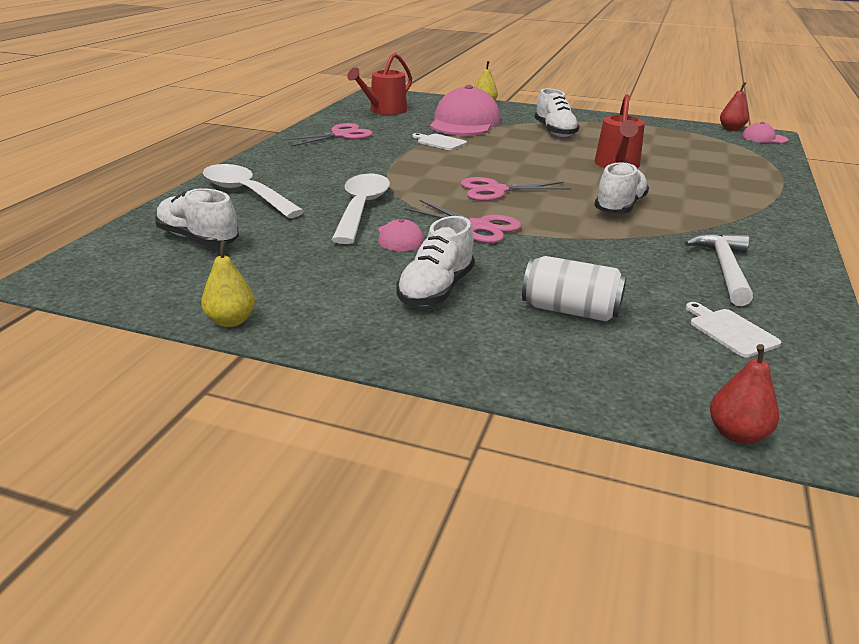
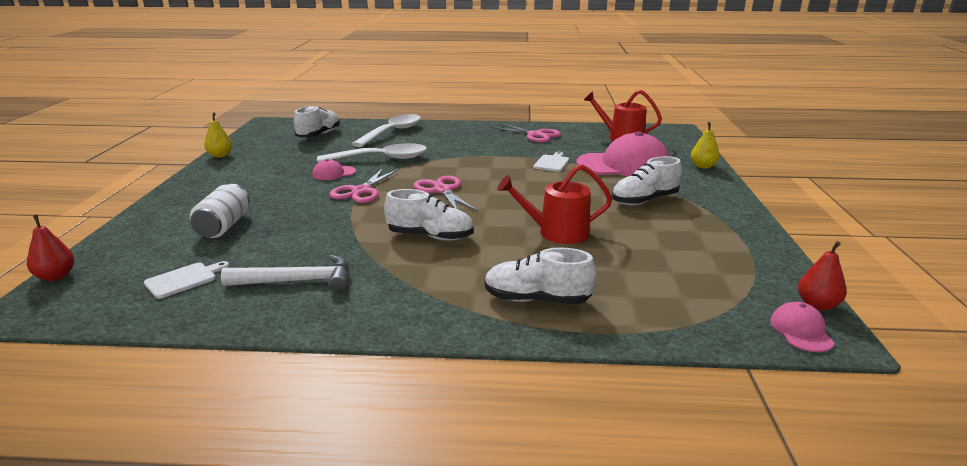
camera: 75 degrees right, 5 degrees down
(436, 290) = (255, 190): white shoe -> white shoe (537, 299)

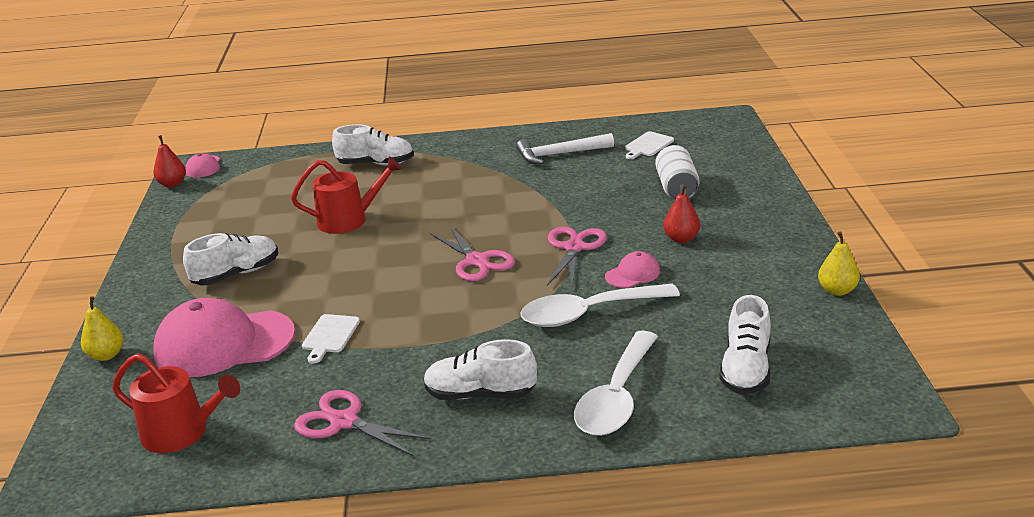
camera: 175 degrees right, 5 degrees up
(56, 276) = (749, 136): red pear -> red pear (681, 239)
(430, 236) = (470, 202): white shoe -> white shoe (480, 394)

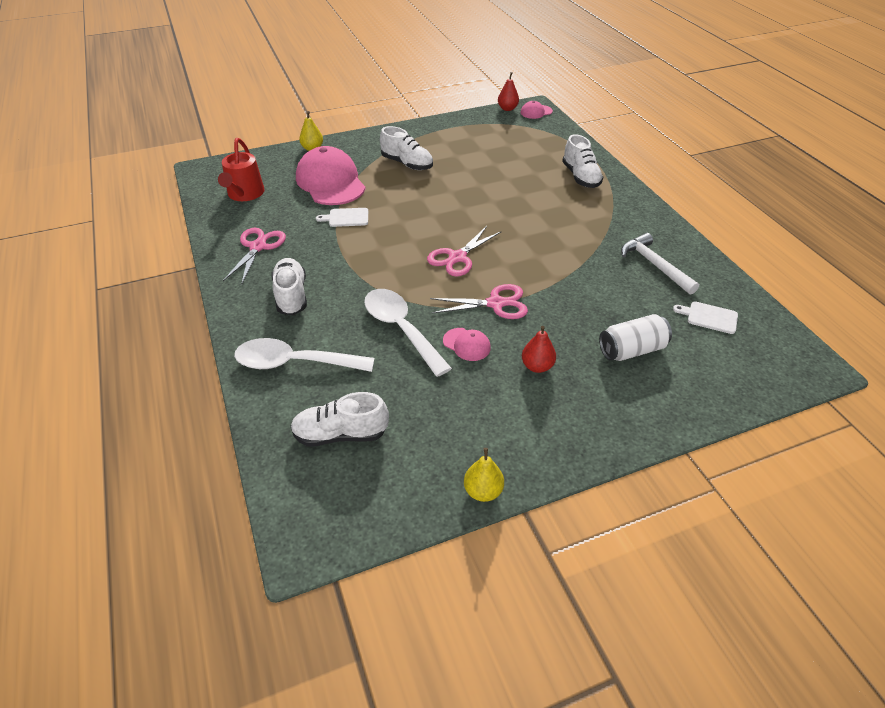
camera: 70 degrees right, 15 degrees up
(348, 220) = (492, 187): red watering can -> none

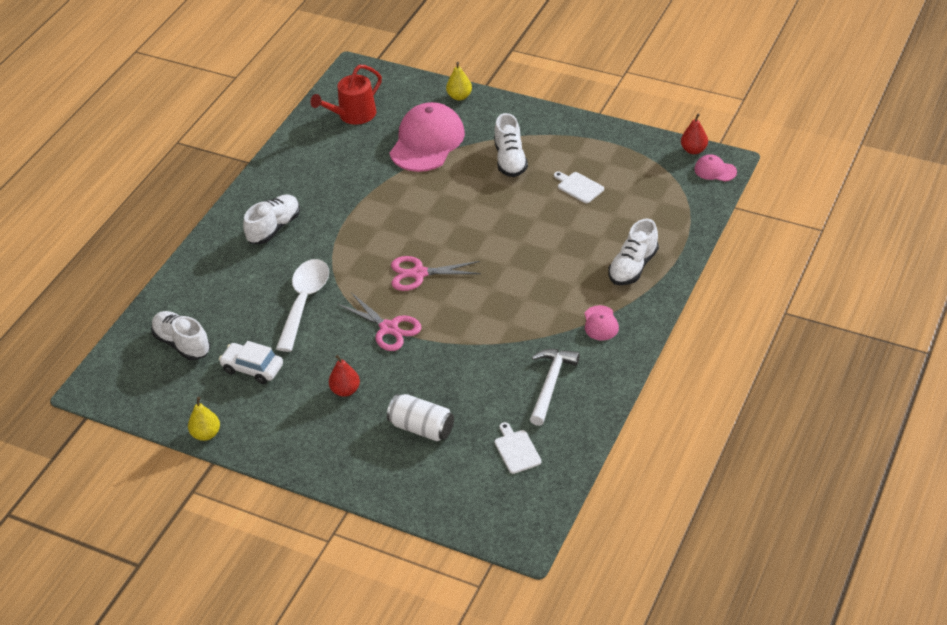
camera: 50 degrees right, 0 degrees up
(258, 247) = (303, 172): pink scissors -> none
(294, 363) = (216, 279): white spoon -> none
(346, 218) = (393, 185): white cutting board -> white cutting board (579, 187)
(437, 406) = (252, 368): none -> white car
(466, 344) = (327, 343): pink cap -> pink cap (600, 323)

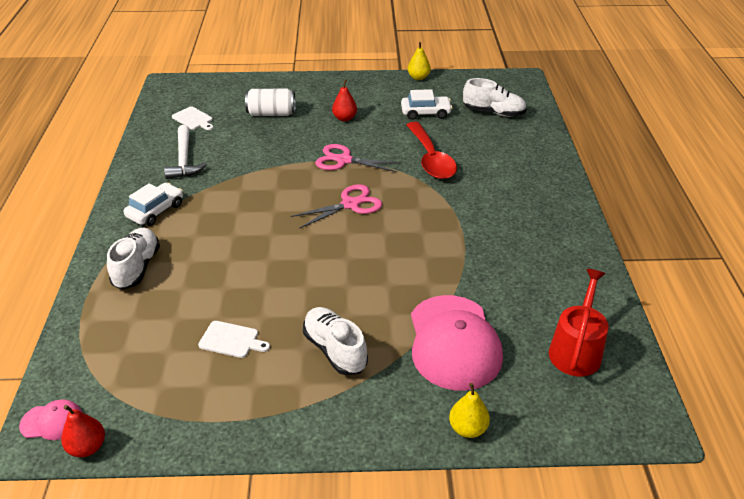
camera: 150 degrees right, 5 degrees down
(274, 228) = (520, 204): white shoe -> none
(304, 301) = (431, 159): white spoon -> red spoon
(600, 323) = (155, 211): pink cap -> white car

